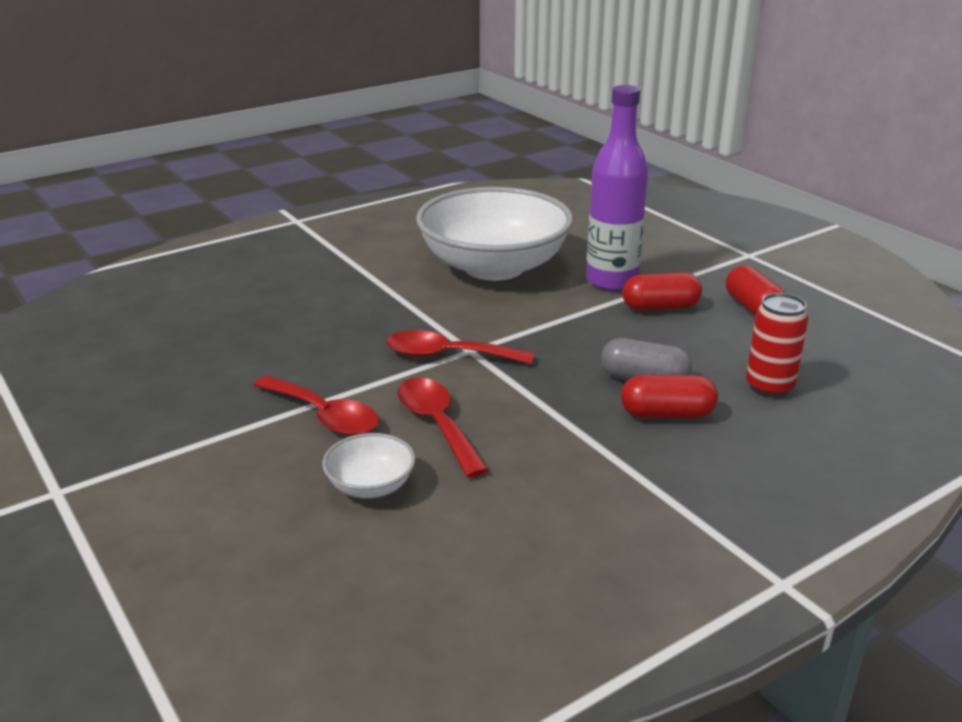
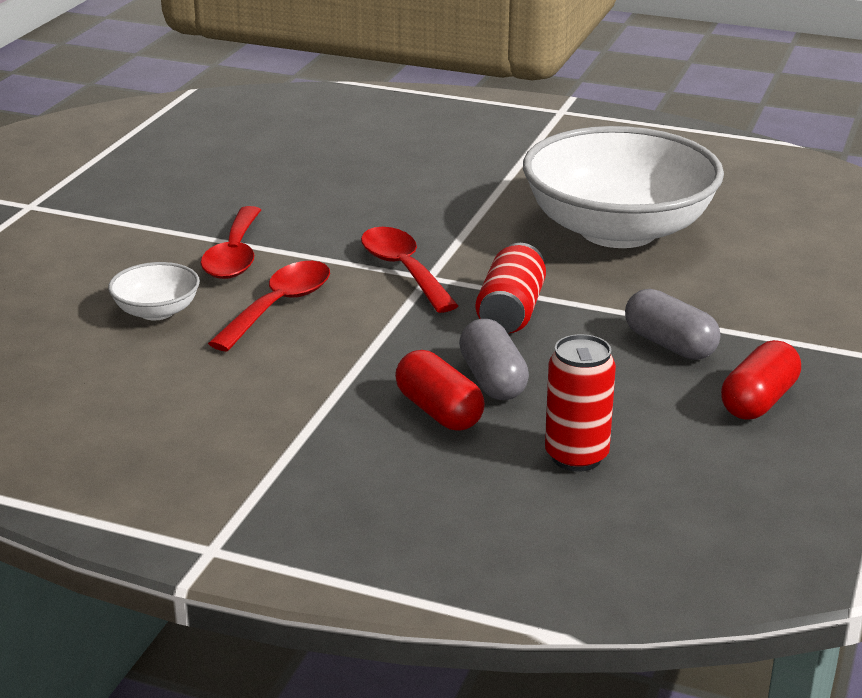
camera: 55 degrees right, 0 degrees up
(558, 340) = (511, 311): none -> red can
(611, 281) = (689, 300): purple bottle -> none
(660, 307) = (670, 344): red capsule -> grey capsule

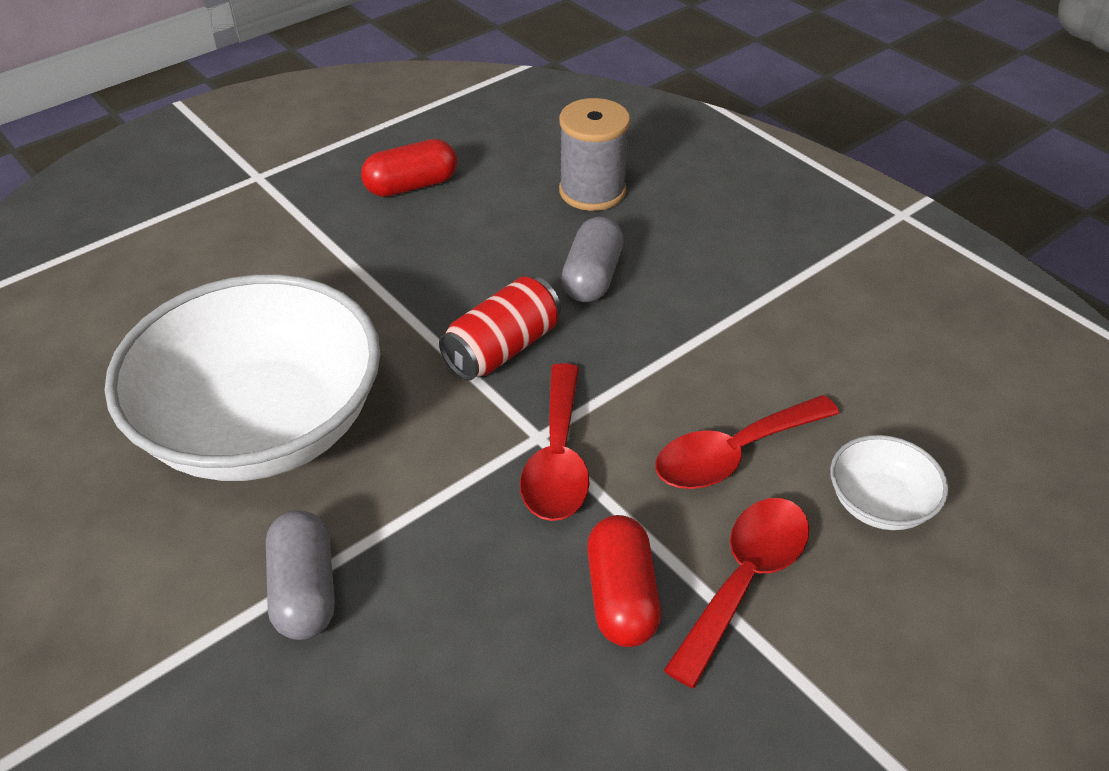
camera: 150 degrees left, 15 degrees up
(439, 411) = (662, 263): red capsule -> red capsule (621, 597)
(576, 456) = (592, 191): red can -> grey spool
(670, 344) = (408, 257): grey capsule -> grey capsule (304, 591)

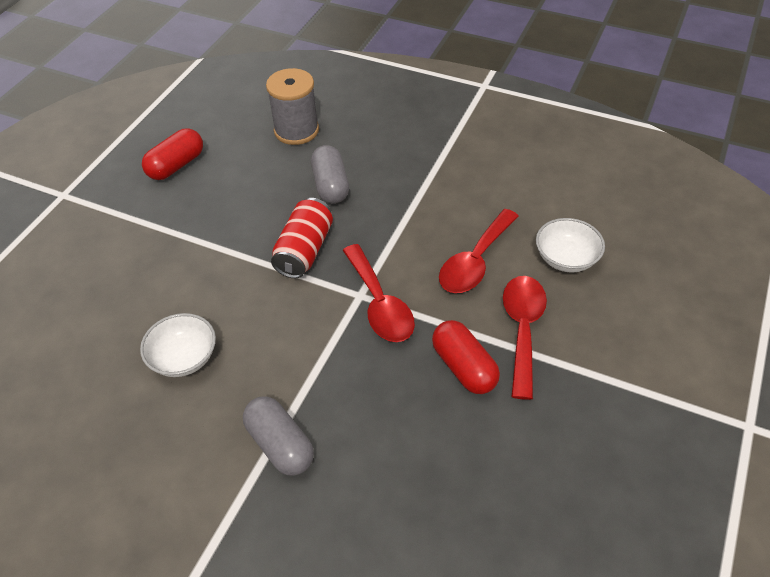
camera: 25 degrees left, 5 degrees up
(263, 426) = (184, 358): white bowl -> white bowl, size x0.42

